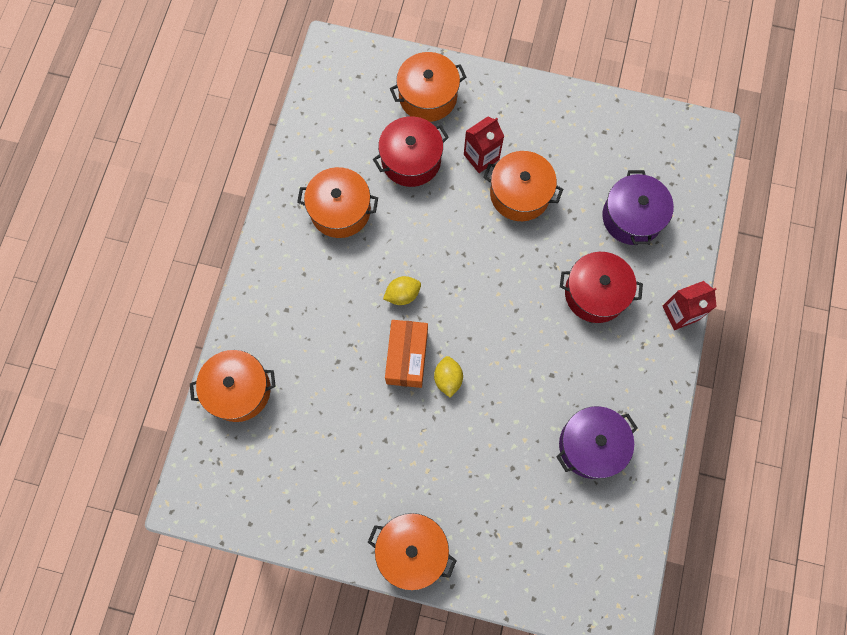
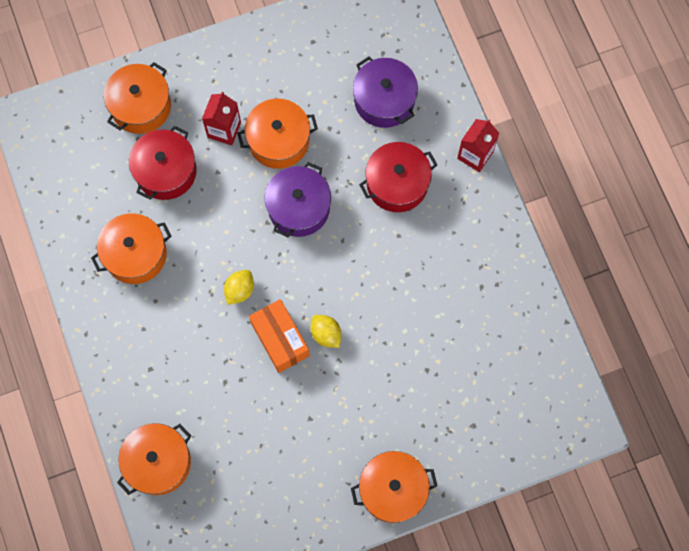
camera: 35 degrees left, 0 degrees up
(591, 445) = (476, 309): purple pot -> purple pot (299, 208)

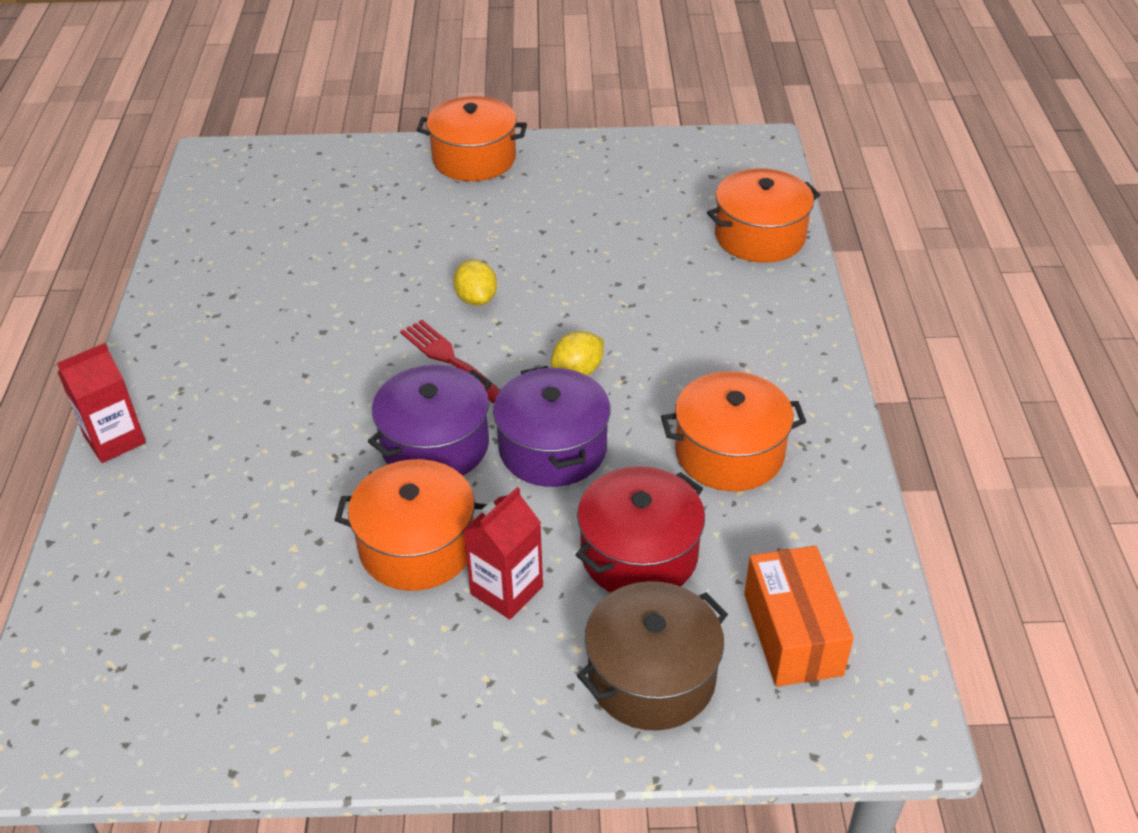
camera: 160 degrees left, 30 degrees down
(141, 106) = (651, 676): orange pot -> brown pot
(280, 339) = (543, 308): orange box -> orange box (792, 634)
(320, 276) = (449, 358): none -> red fork
(384, 100) = (198, 556): purple pot -> purple pot (553, 448)
(397, 184) = (261, 435): red pot -> none

